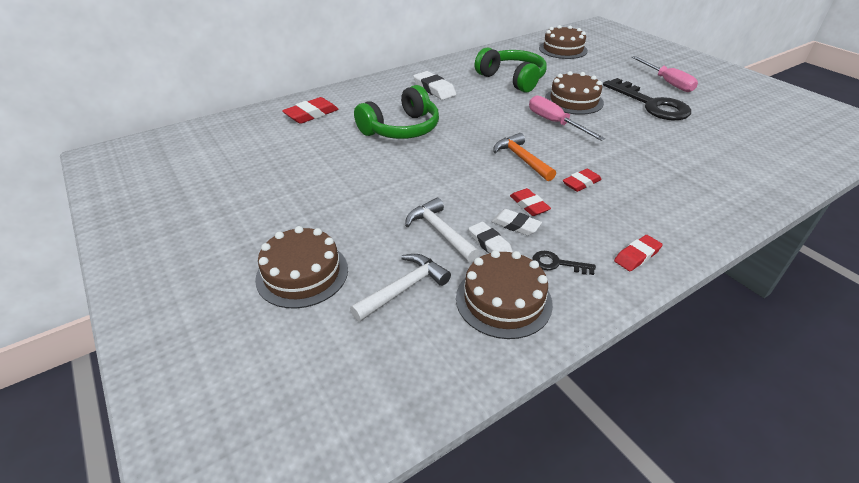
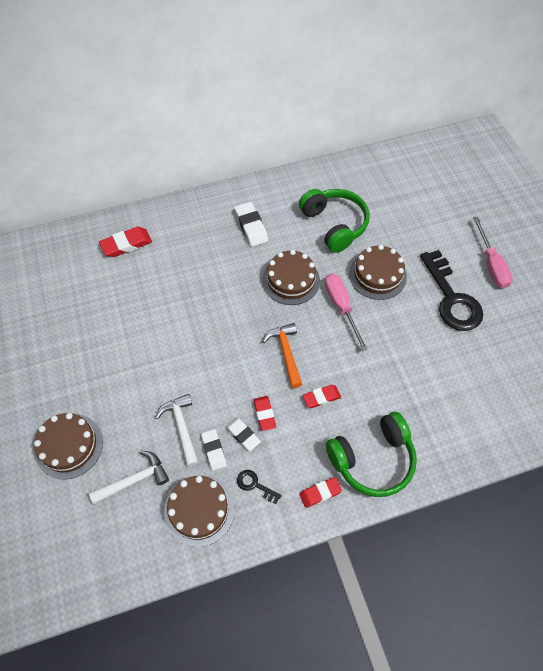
camera: 15 degrees right, 20 degrees up
(401, 129) = (198, 284): green headphones -> green headphones (372, 459)
(563, 49) = (414, 179): brown cake -> brown cake (291, 280)

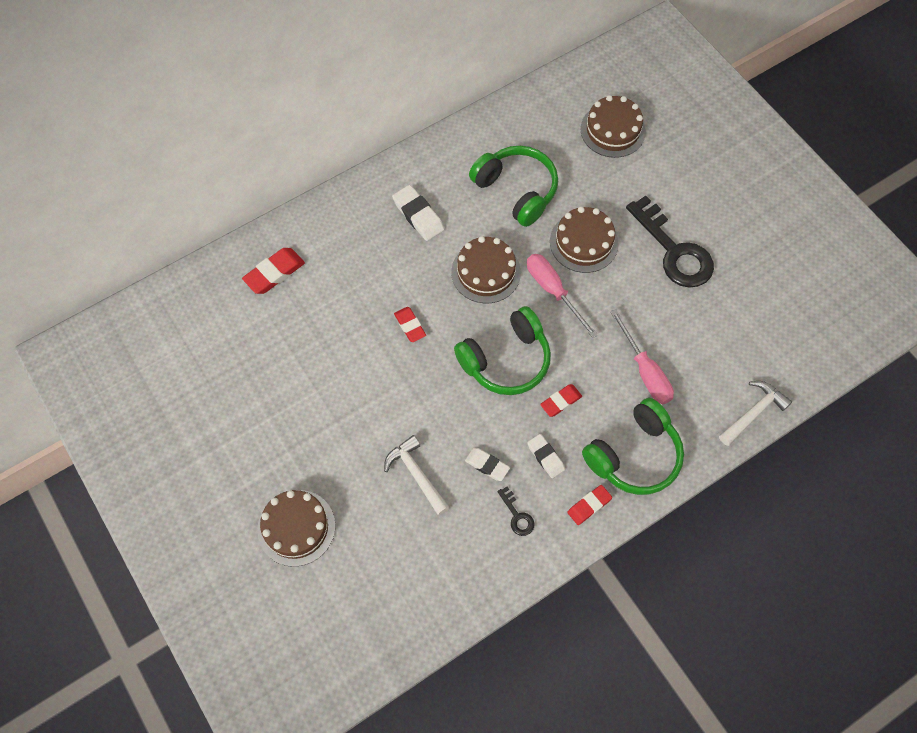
camera: 15 degrees left, 5 degrees up
(135, 479) = (384, 544): white hammer -> white hammer (754, 412)
(199, 510) = (465, 557): brown cake -> brown cake (612, 130)
(214, 450) = (460, 490): white eraser -> white eraser (545, 457)
(255, 485) = (517, 515): black key -> black key turned 135 degrees counterclockwise
(264, 414) = (503, 436): red eraser -> red eraser (410, 326)
(286, 352) = (506, 360): orange hammer -> green headphones
(491, 264) = (708, 199): pink screwdriver -> pink screwdriver (645, 371)

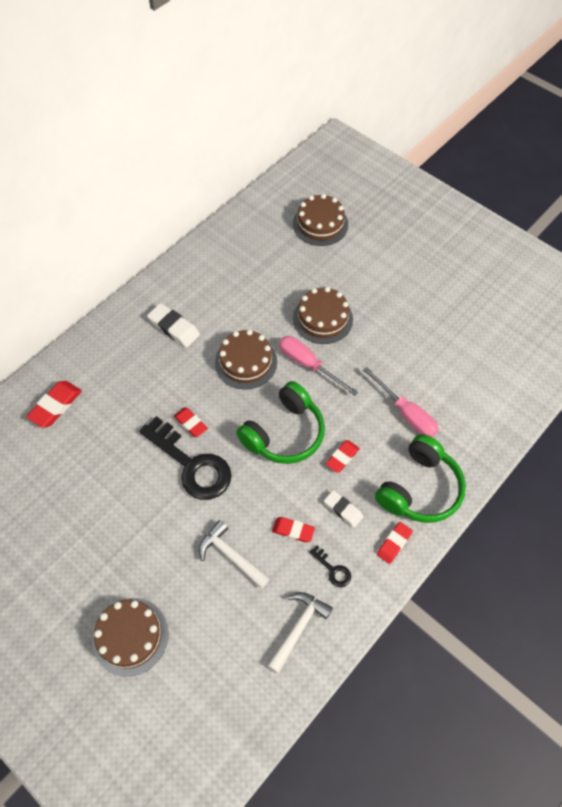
camera: 15 degrees left, 5 degrees down
(487, 465) = (293, 530): white eraser -> red eraser
(516, 190) = (253, 289): green headphones -> none
(674, 251) = (399, 309): black key -> black key (191, 464)
(754, 412) = (508, 426): white hammer -> white hammer (298, 627)

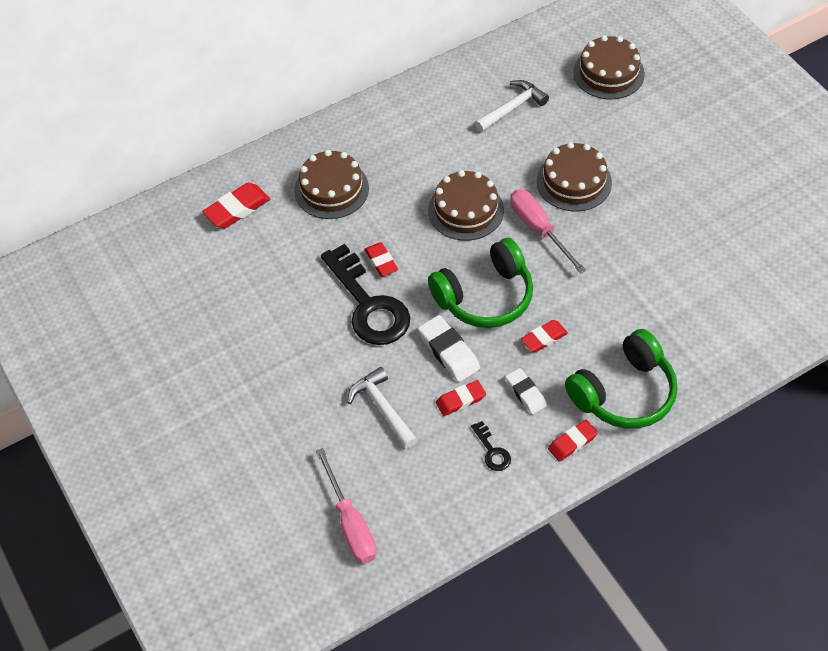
camera: 20 degrees right, 5 degrees down
(130, 636) = (249, 459): brown cake -> brown cake (331, 189)
(174, 328) = (394, 154): white eraser -> white eraser (449, 351)
(293, 530) = (460, 400): red eraser -> red eraser turned 60 degrees counterclockwise
(298, 627) = (434, 498): white hammer -> white hammer (513, 108)
(406, 413) = (638, 309): pink screwdriver -> pink screwdriver (350, 523)

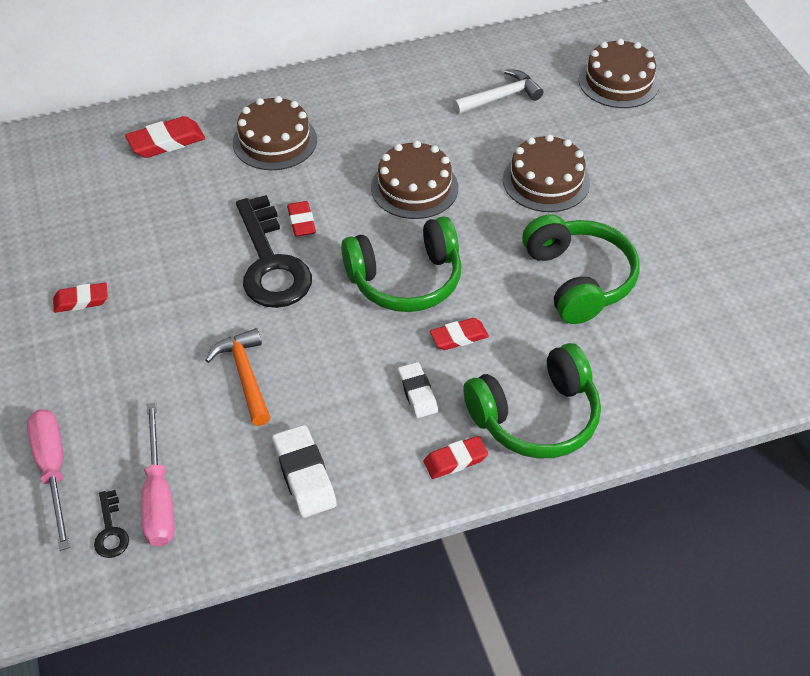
camera: 10 degrees right, 5 degrees down
(382, 408) = (245, 375): white hammer -> orange hammer
(449, 351) = (343, 330): white eraser -> white eraser (304, 475)
(460, 400) = (338, 385): red eraser -> red eraser (81, 301)
(492, 451) = (355, 450): black key -> black key (111, 530)
(539, 229) = (490, 221): pink screwdriver -> pink screwdriver (53, 470)
(625, 267) = (578, 279): none -> green headphones

